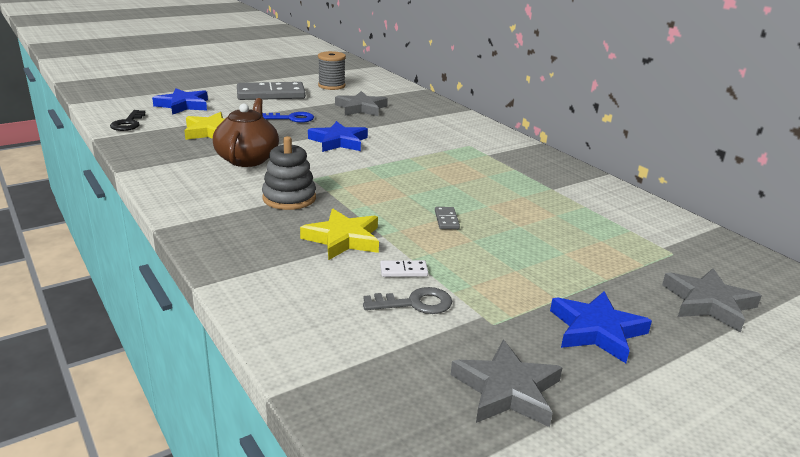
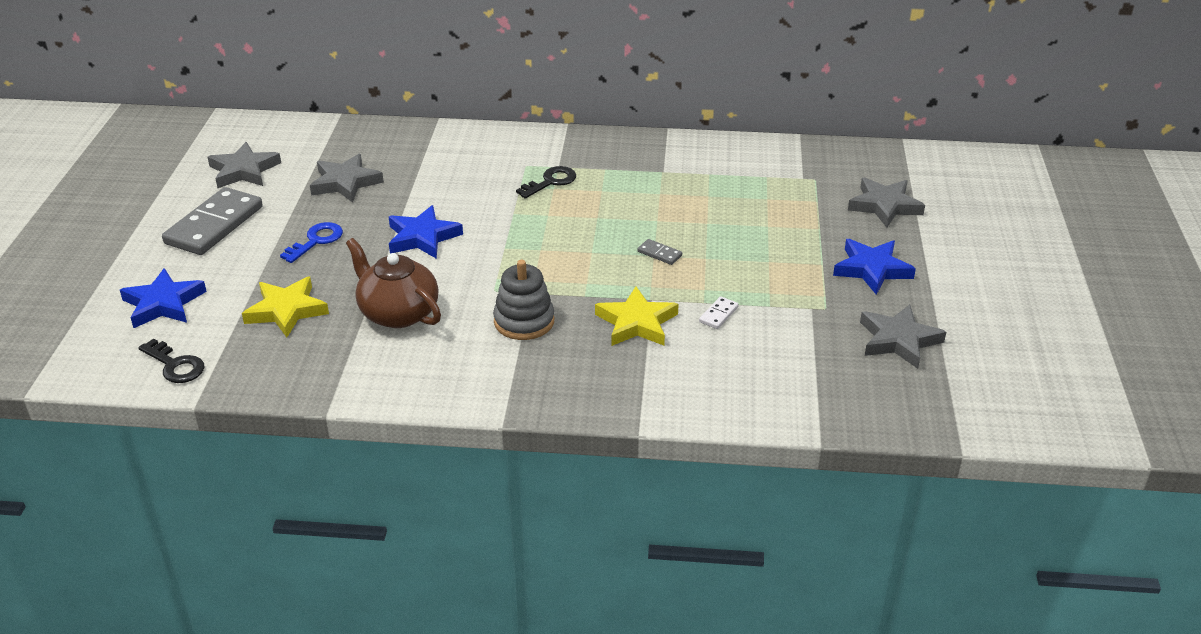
camera: 50 degrees left, 10 degrees up
(331, 86) = (244, 171): grey spool -> grey star
(415, 303) = (769, 330): grey key -> none
(465, 157) = (551, 182): none -> black key

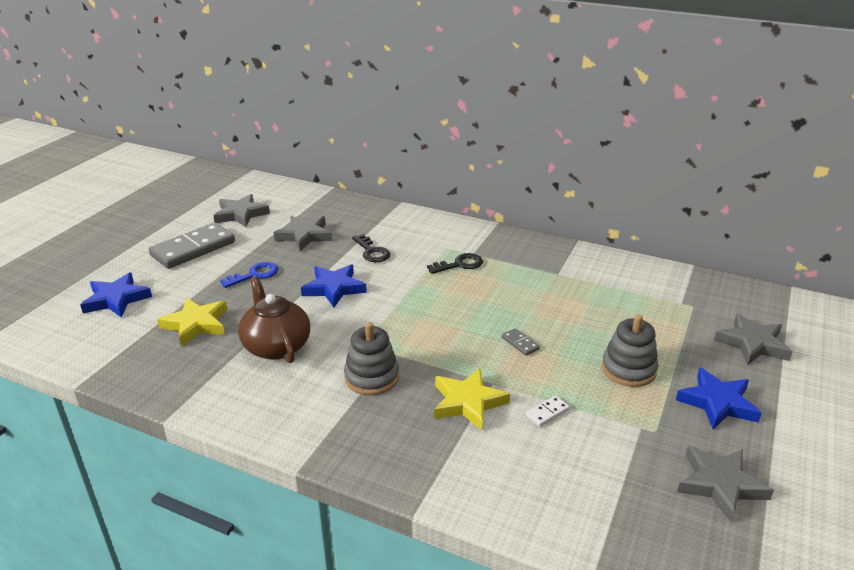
camera: 20 degrees right, 5 degrees down
(175, 365) = (87, 349): black key -> black key (372, 252)
(778, 256) = (628, 369): none -> grey stacking toy

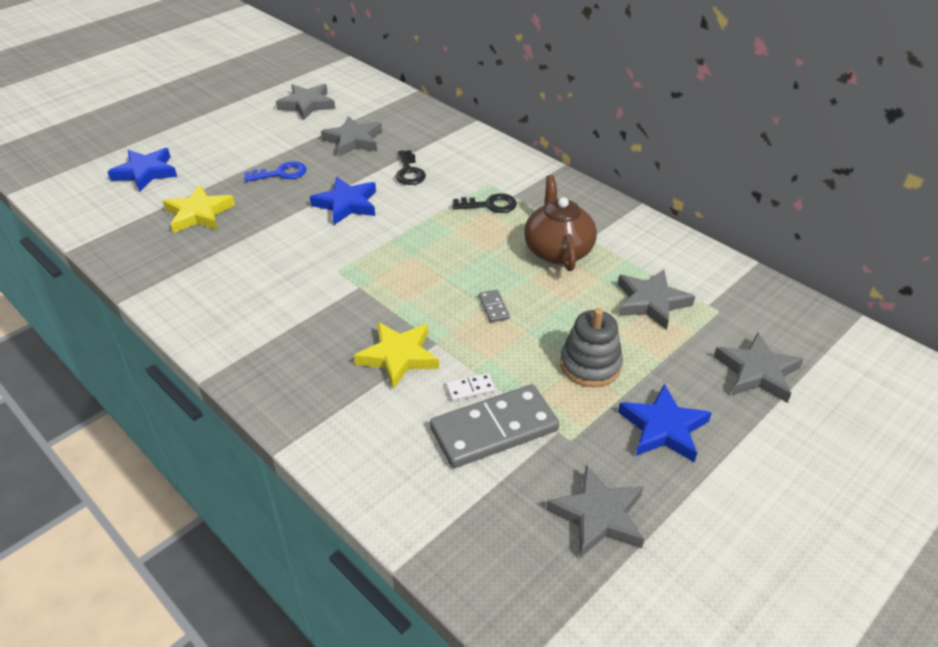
camera: 20 degrees right, 10 degrees up
(193, 249) = (241, 134): grey domino -> grey domino (494, 429)
(276, 346) = (256, 252): brown teapot -> brown teapot (558, 250)
(371, 377) = (323, 307): grey stacking toy -> none
(639, 311) = (651, 302): none -> grey star

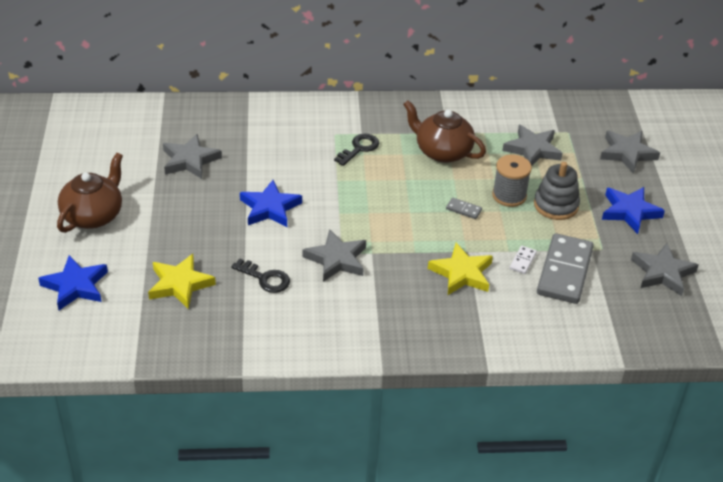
camera: 50 degrees left, 0 degrees up
(234, 138) = (93, 215): none -> brown teapot
(281, 173) = (183, 218): blue key -> none
(307, 104) = (100, 154): grey star -> grey star (336, 259)
(409, 172) = (270, 159): black key -> black key (265, 278)
(557, 325) = (509, 196): none -> grey spool

